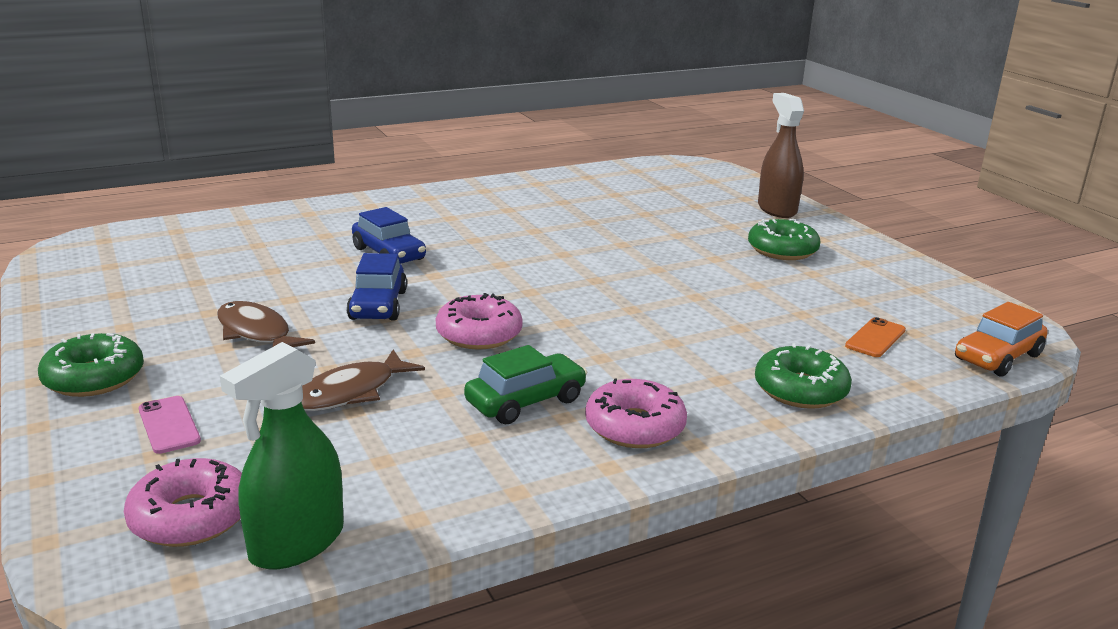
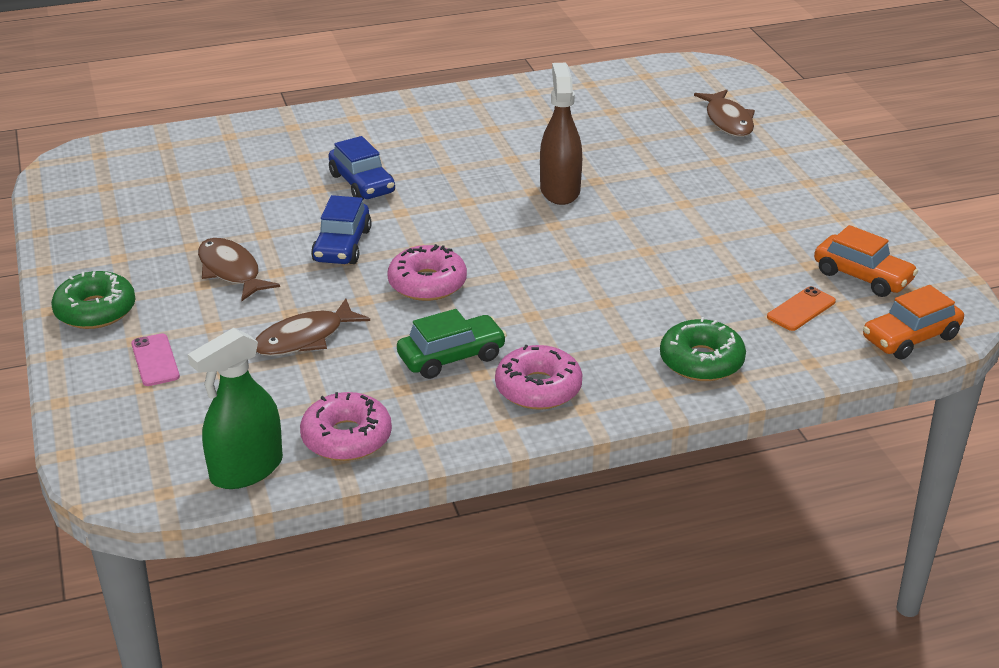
camera: 10 degrees right, 10 degrees up
(191, 517) = (170, 442): pink donut -> pink donut (346, 438)
(725, 198) = (728, 121): none -> brown fish
(777, 209) = (778, 139): brown spray bottle -> brown spray bottle (560, 190)
(782, 250) = (758, 196): green donut -> none
(917, 308) = (862, 276): none -> orange car

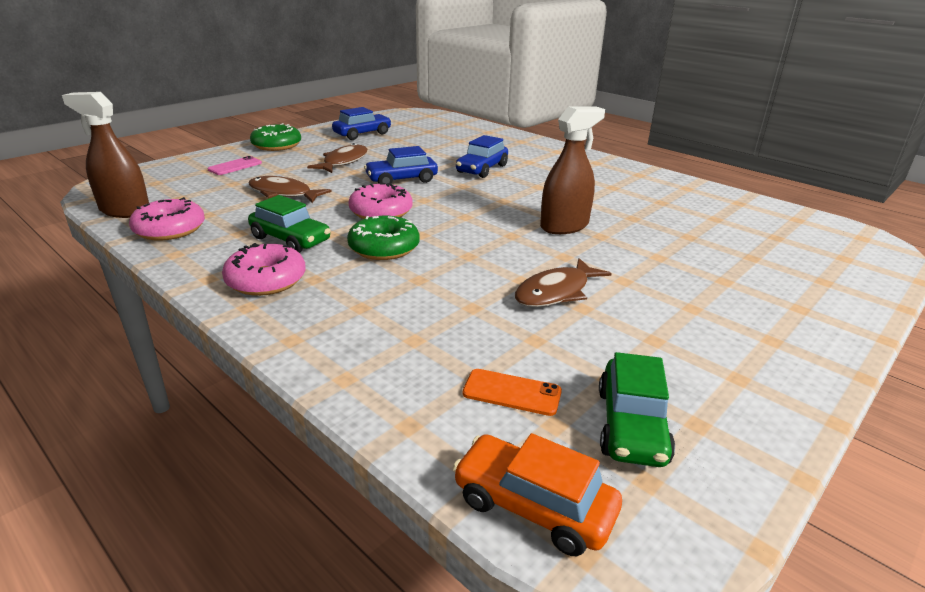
camera: 60 degrees right, 5 degrees down
(125, 230) = (362, 134): none -> blue car
(246, 469) = (125, 210): green spray bottle -> brown spray bottle
(701, 361) = (359, 349): green donut -> green donut (384, 247)
(728, 121) = (800, 269): brown fish -> brown fish (556, 292)
(862, 276) = (631, 425): orange car -> green car

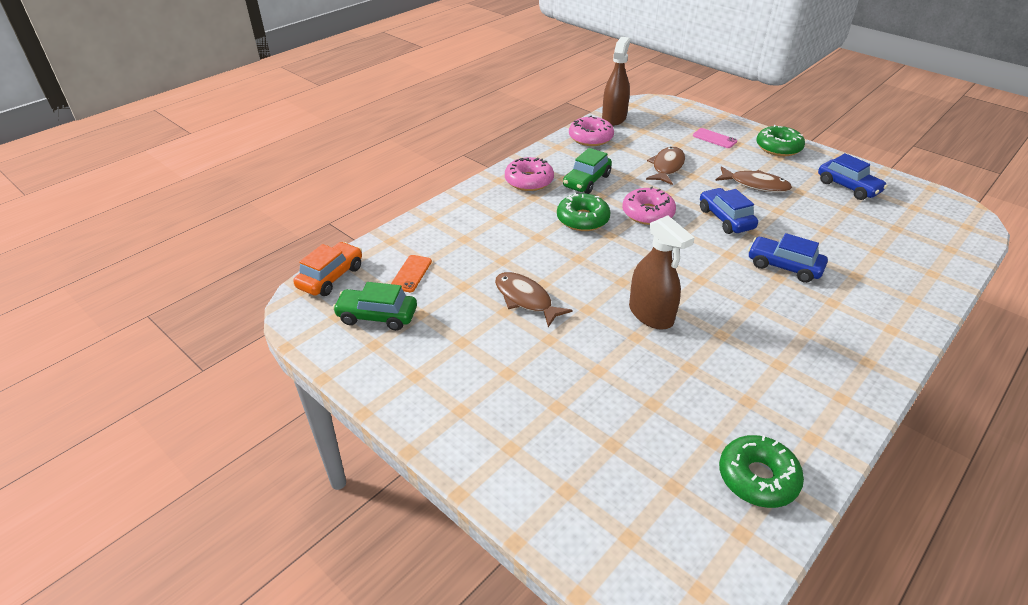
camera: 90 degrees right, 10 degrees up
(741, 208) = (757, 478): none -> green donut

